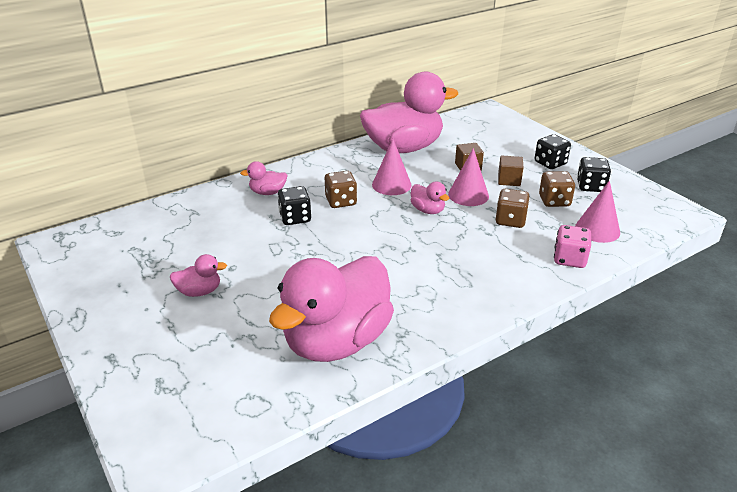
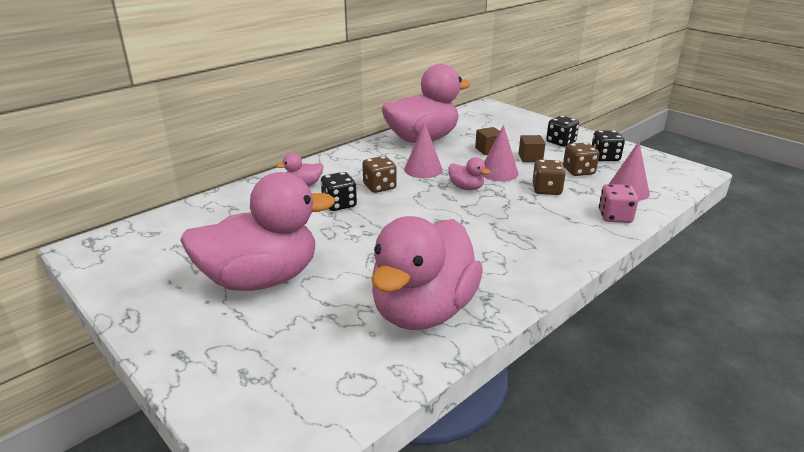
camera: 10 degrees left, 5 degrees down
(199, 291) = (261, 279): pink duck -> pink duck, size x2.43

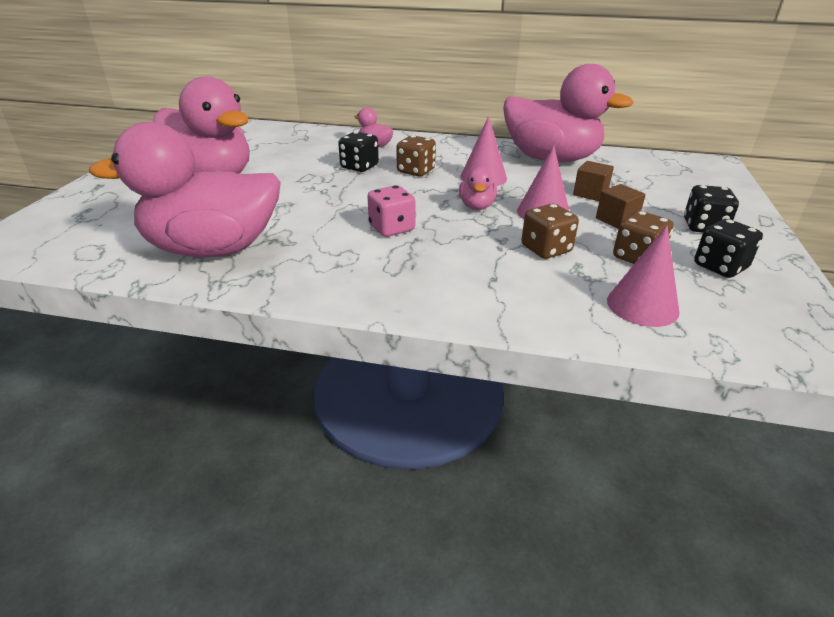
camera: 55 degrees right, 5 degrees up
(615, 217) = (545, 311): pink dice -> pink dice (392, 228)

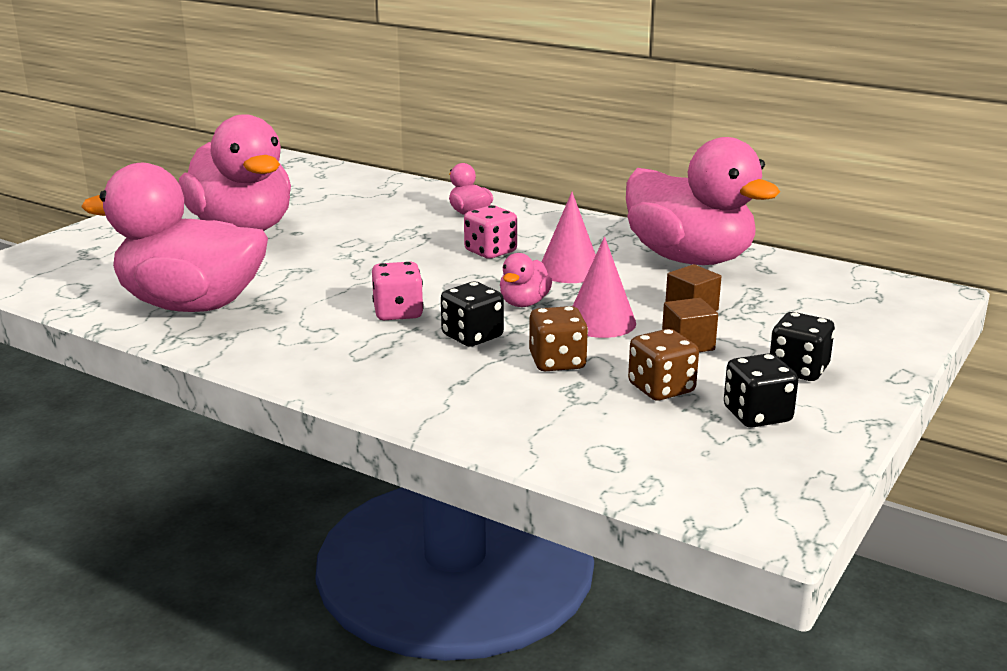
camera: 20 degrees right, 10 degrees down
(359, 167) = (425, 237): black dice -> black dice (472, 336)
(416, 171) = (490, 251): brown dice -> pink dice
(642, 305) = (604, 436): pink cone -> none

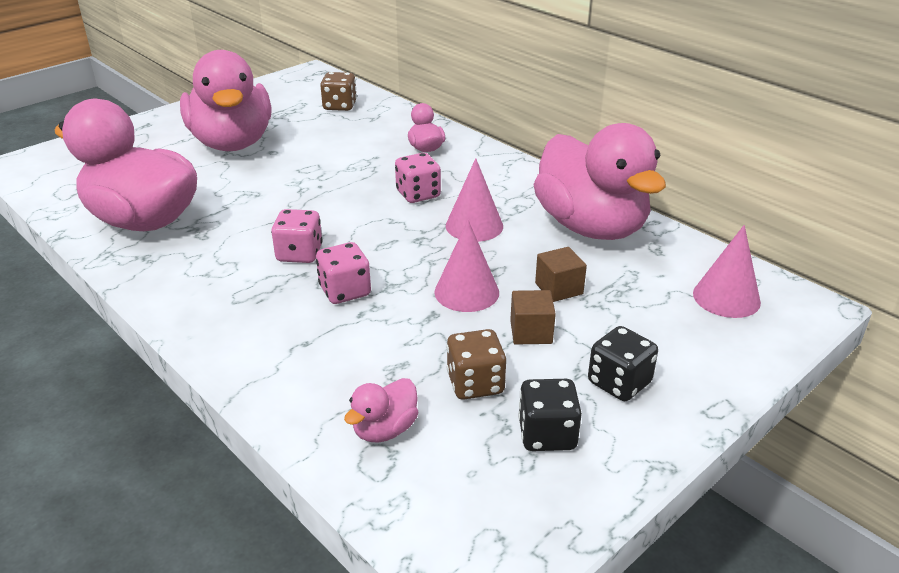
camera: 15 degrees right, 10 degrees up
(472, 336) = (345, 291): black dice -> pink dice
(524, 303) = (412, 259): pink duck -> pink duck (385, 429)
(557, 362) = (400, 334): brown dice -> brown dice (340, 106)
(855, 297) = (726, 297): none -> pink cone

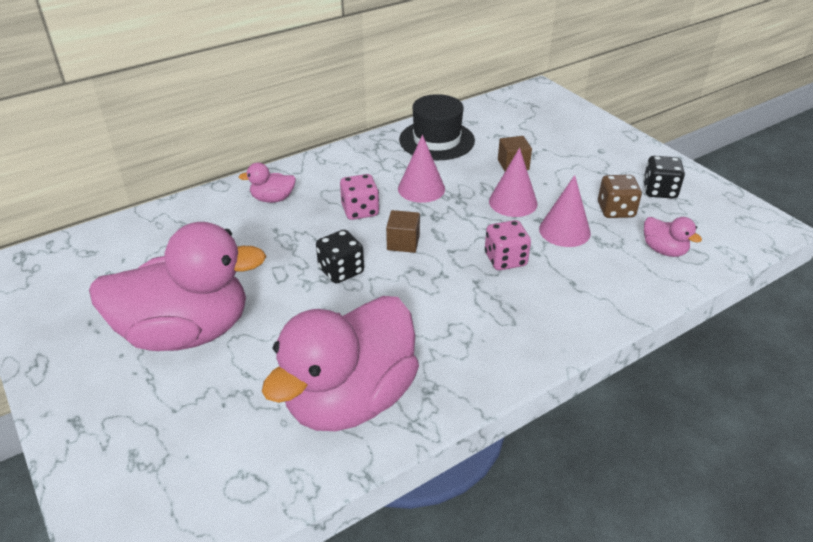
camera: 80 degrees left, 5 degrees up
(299, 254) = (444, 283): pink dice -> none
(340, 106) = (136, 246): brown dice -> none
(531, 332) = (562, 182): brown cube -> brown cube (403, 242)
(591, 227) = (436, 140): pink duck -> black hat
(619, 383) = (611, 160): black dice -> black dice (341, 271)
(726, 297) = (529, 111): pink cone -> pink cone (564, 231)

